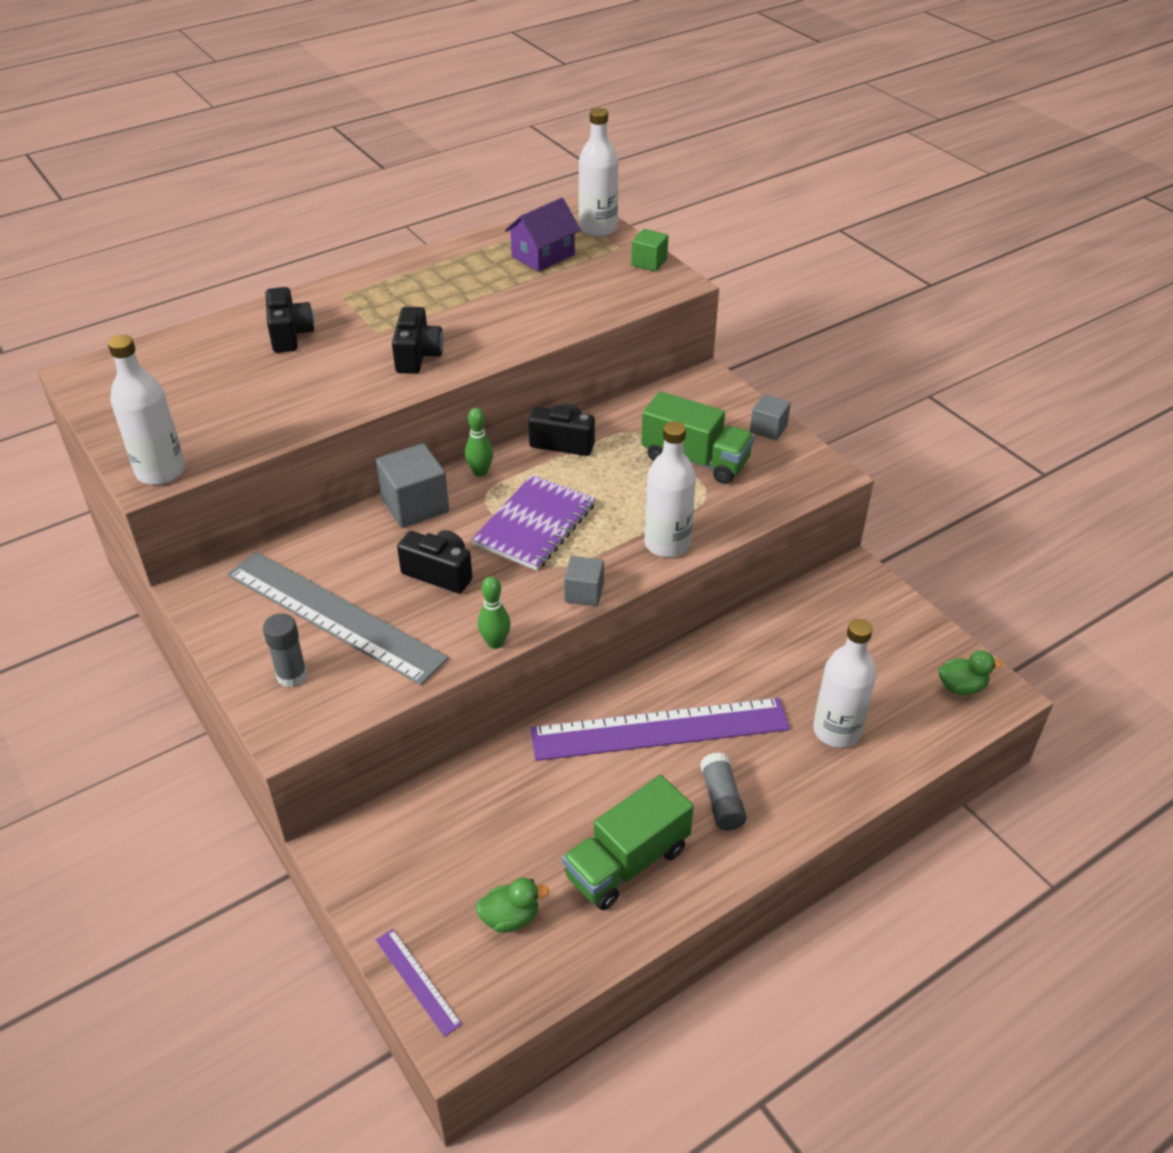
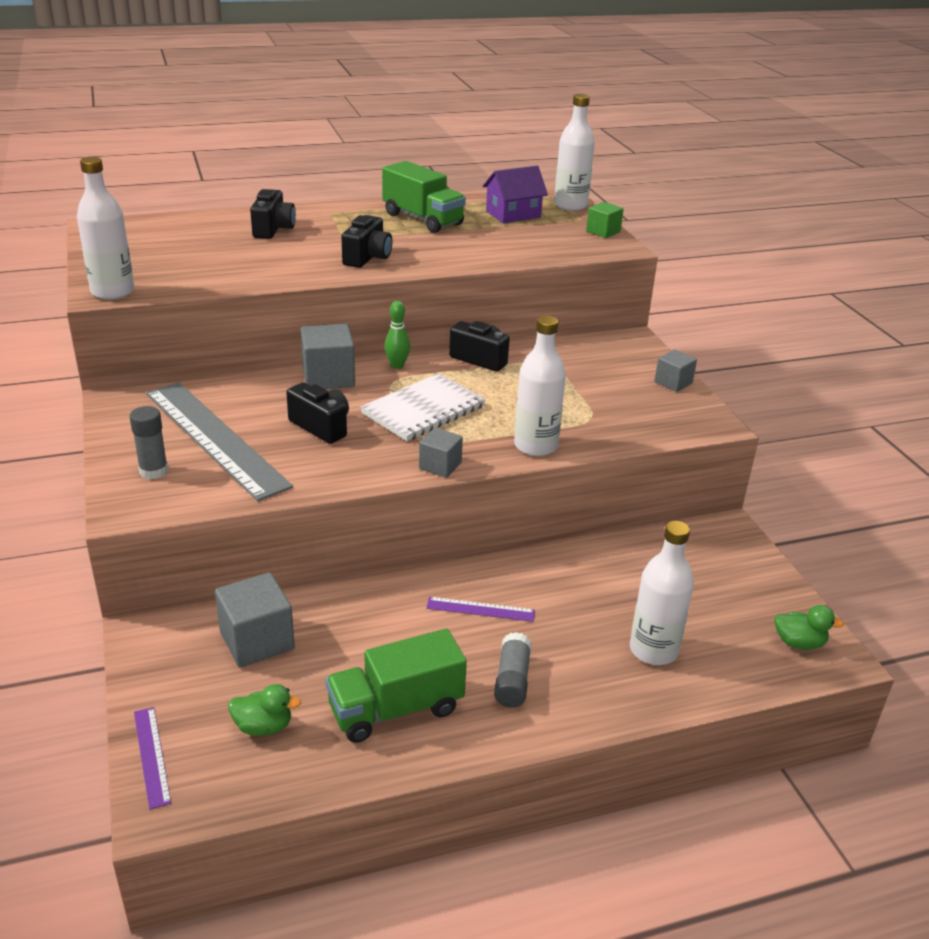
camera: 15 degrees right, 10 degrees down
(458, 826) = (257, 641): none -> grey cube
(495, 643) = (340, 485): green bowling pin -> none
(534, 525) = (423, 410): purple notebook -> white notebook
(660, 729) = (480, 609): purple ruler -> purple ruler, size x0.43
(695, 460) = (593, 392): green truck -> green truck (422, 219)

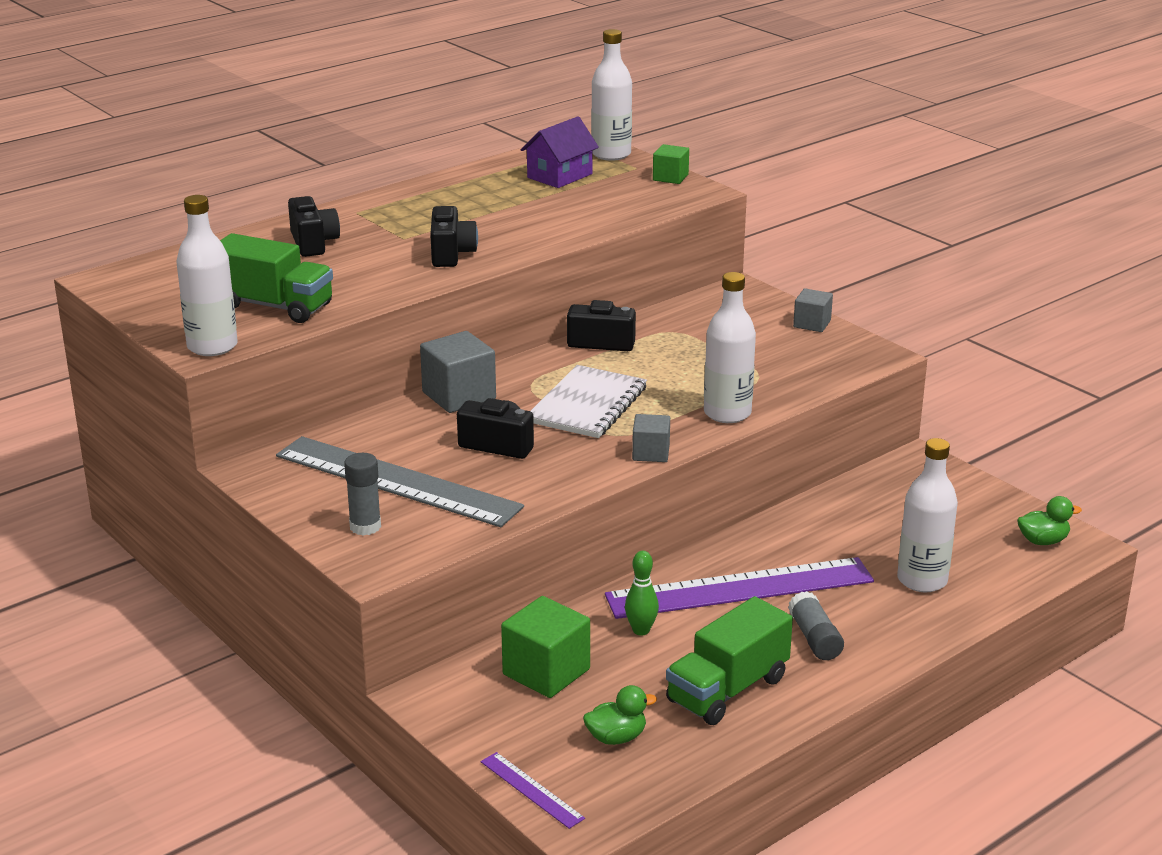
camera: 20 degrees left, 5 degrees down
(257, 641) = (546, 672): grey cube -> green cube
(397, 366) = (520, 368): green bowling pin -> green bowling pin (641, 630)
(422, 219) = (467, 200): green truck -> green truck (273, 306)
(480, 609) = (740, 588): purple ruler -> purple ruler, size x2.34

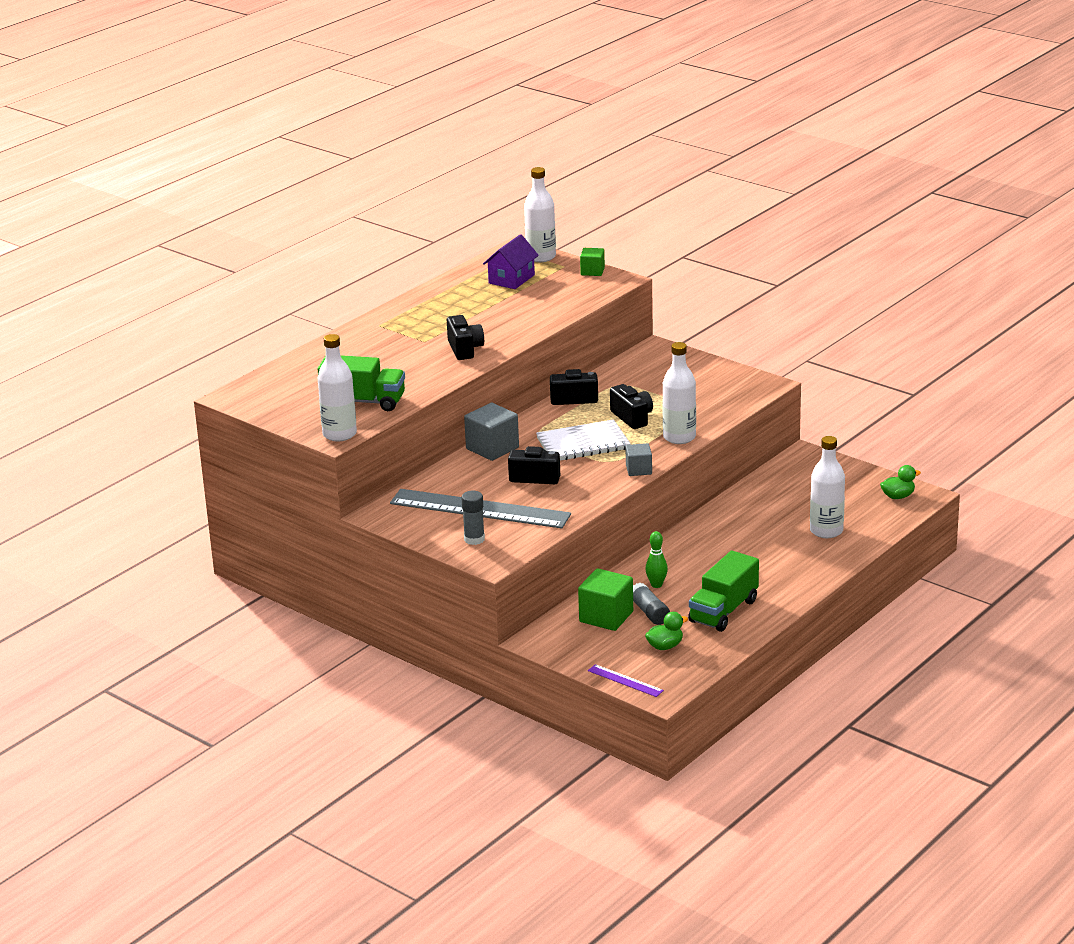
camera: 10 degrees left, 0 degrees up
(313, 243) = (362, 352): black camera -> black camera (632, 417)
(587, 405) = (583, 443): white notebook -> white notebook turned 60 degrees clockwise
(740, 588) = (711, 551): purple ruler -> none
(812, 324) = (715, 367): grey cube -> none
(814, 638) = (768, 574): grey glue stick -> grey glue stick (649, 612)

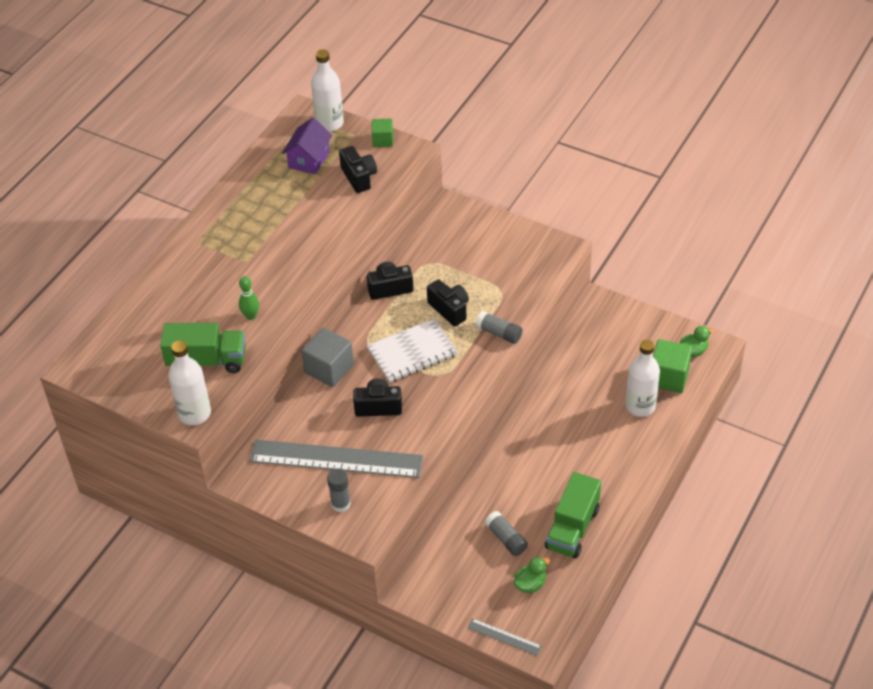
camera: 10 degrees left, 20 degrees up
(465, 349) = (287, 270): black camera -> black camera (359, 177)
(606, 617) = (468, 550): green cube -> green cube (668, 377)
(625, 681) = (504, 637): purple ruler -> grey ruler
(638, 470) = (472, 384): grey cube -> none
(656, 585) = (504, 499): green bowling pin -> green bowling pin (251, 316)
(679, 437) = (499, 333): white bottle -> grey glue stick

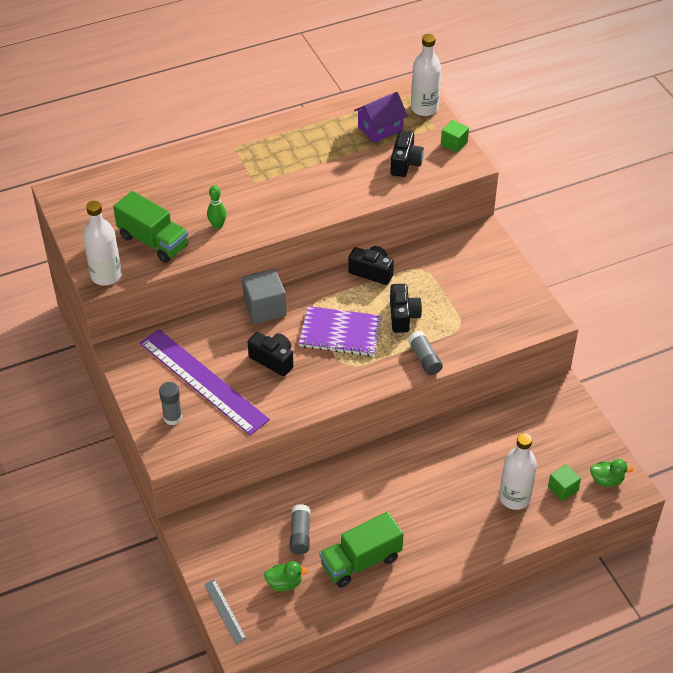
camera: 35 degrees right, 0 degrees up
(336, 459) = (203, 381): grey ruler -> purple ruler
(412, 352) = (340, 333): white notebook -> purple notebook
(668, 377) = (563, 489): green cube -> green cube, size x0.60

